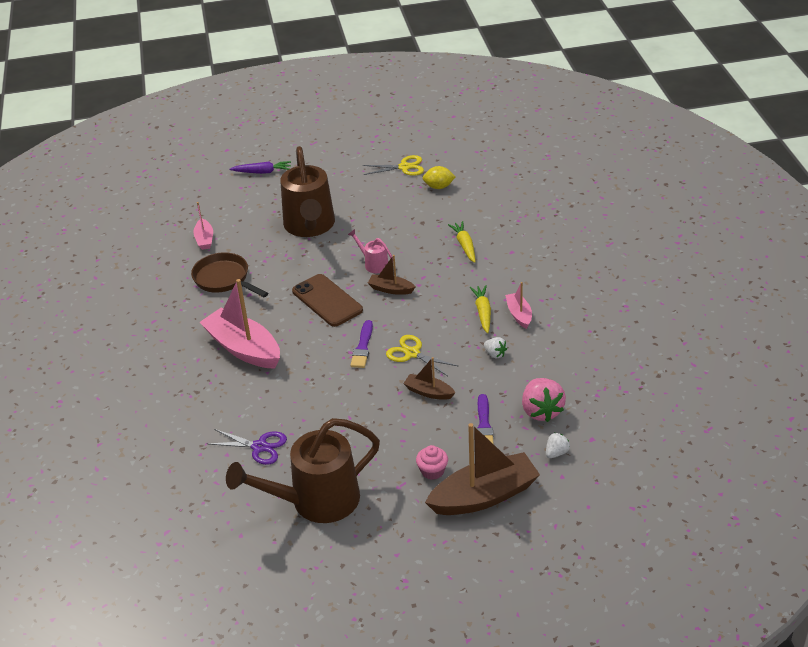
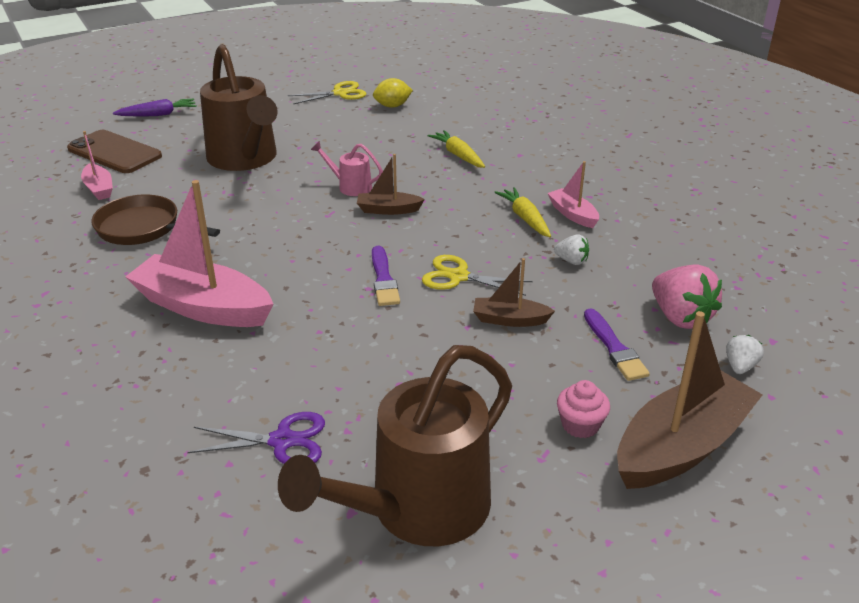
camera: 20 degrees left, 5 degrees down
(327, 301) = (305, 233): brown phone -> brown phone (114, 152)

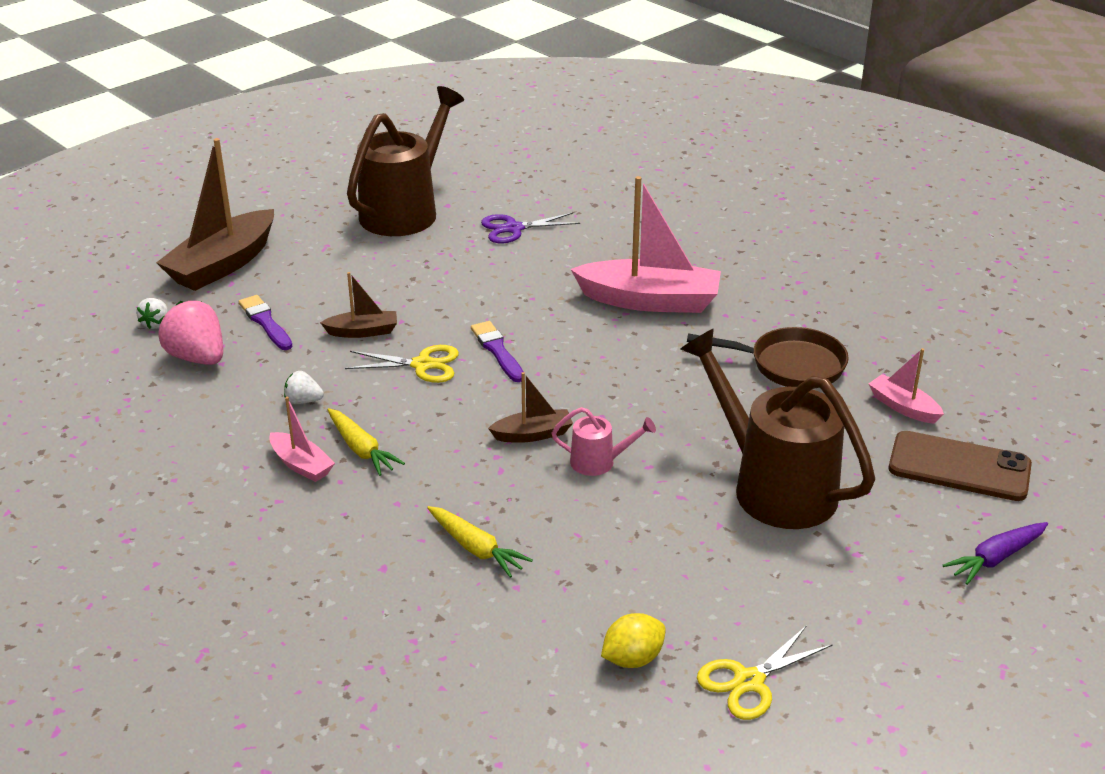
camera: 165 degrees right, 0 degrees up
(580, 425) = (298, 266): pink cupcake -> none

